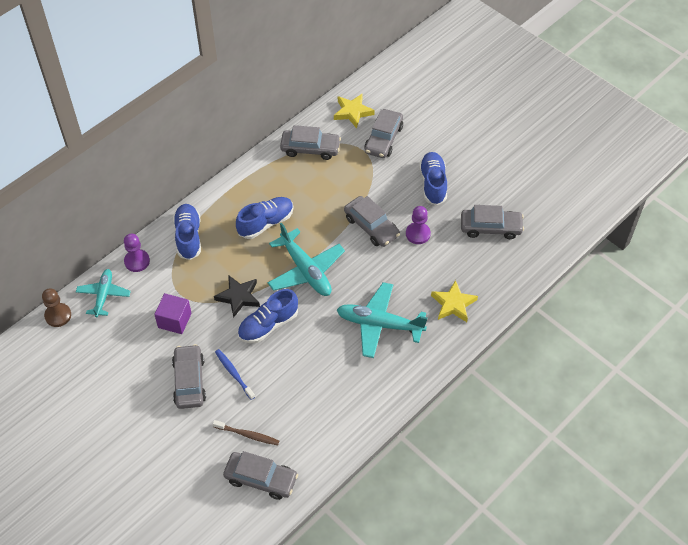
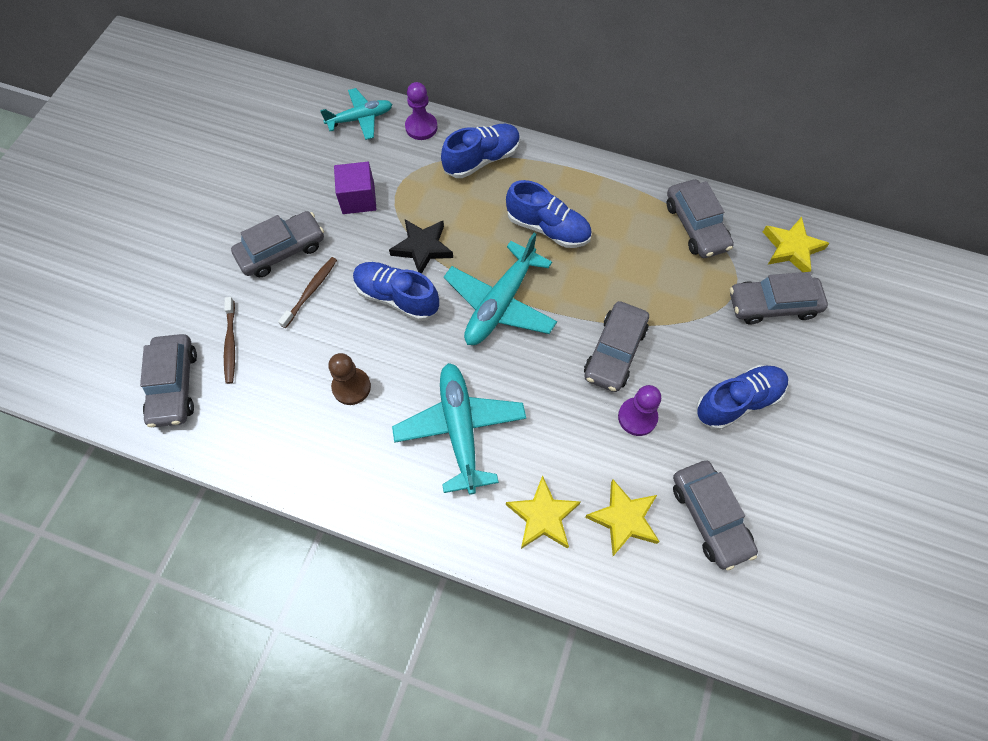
camera: 65 degrees right, 10 degrees up
(58, 315) = (315, 92): brown pawn -> brown pawn (351, 387)
(234, 373) = (311, 291): blue toothbrush -> brown toothbrush
(473, 266) = (623, 519): none -> yellow star

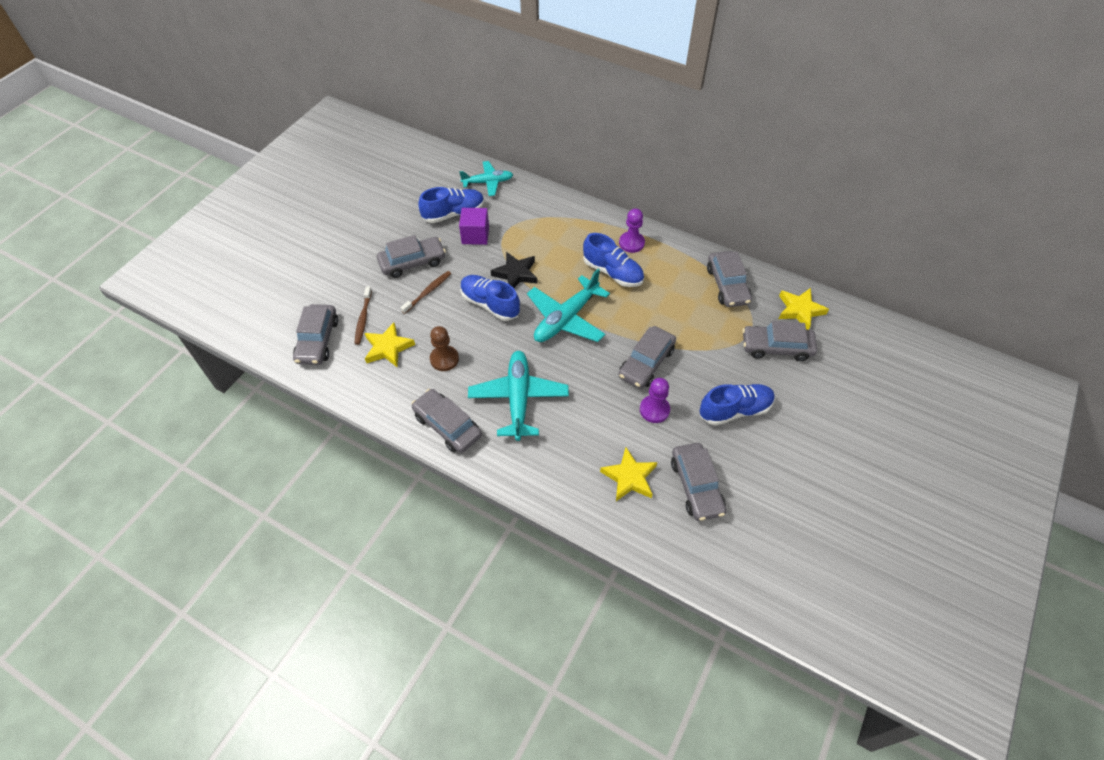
camera: 10 degrees right, 10 degrees down
(374, 484) = (447, 425): none -> grey car
(421, 127) = (531, 193): purple pawn -> purple pawn (631, 243)
(482, 159) = (572, 220): blue shoe -> blue shoe (453, 213)
(543, 516) = (568, 466): yellow star -> yellow star (388, 348)

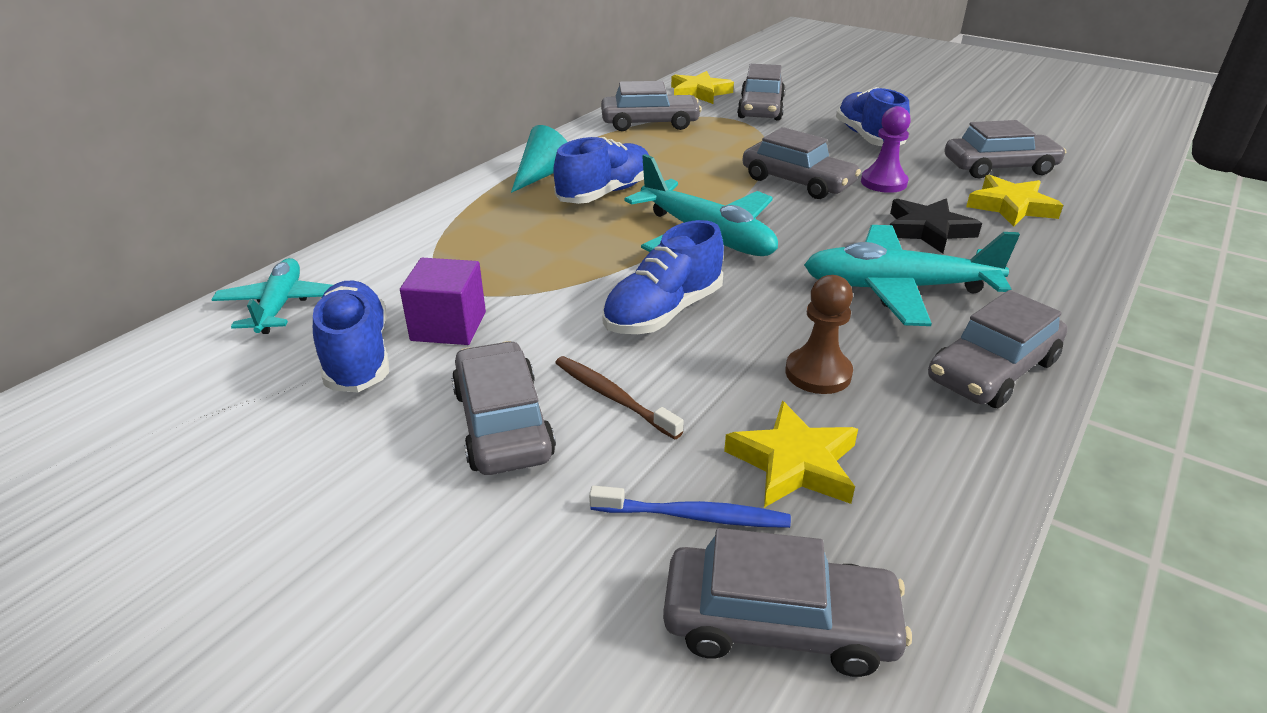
camera: 85 degrees left, 20 degrees down
(363, 319) = (694, 516): brown toothbrush -> blue toothbrush
(516, 274) = (584, 280): black star -> black star (928, 230)
(631, 243) = (542, 175): purple pawn -> turquoise cone

